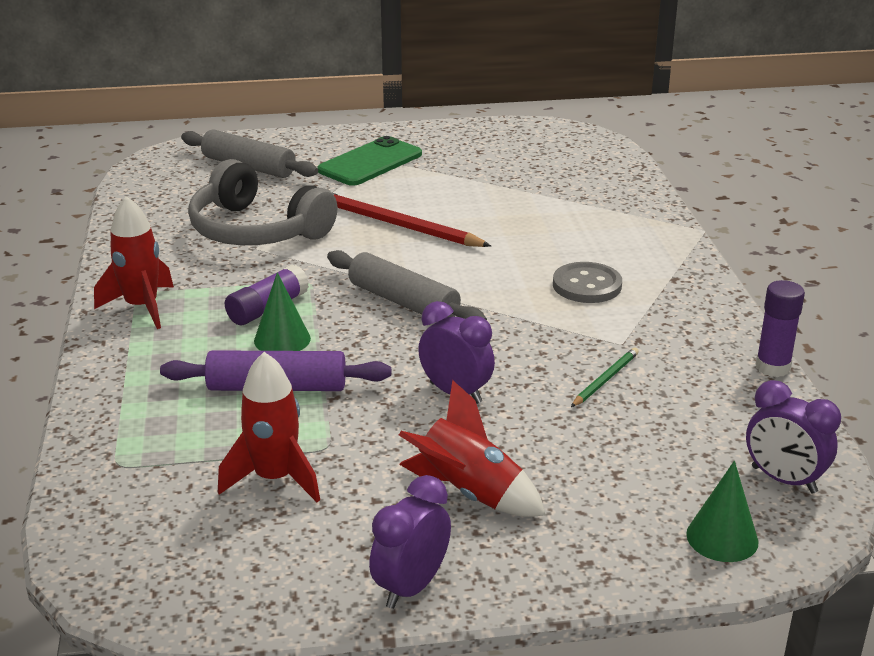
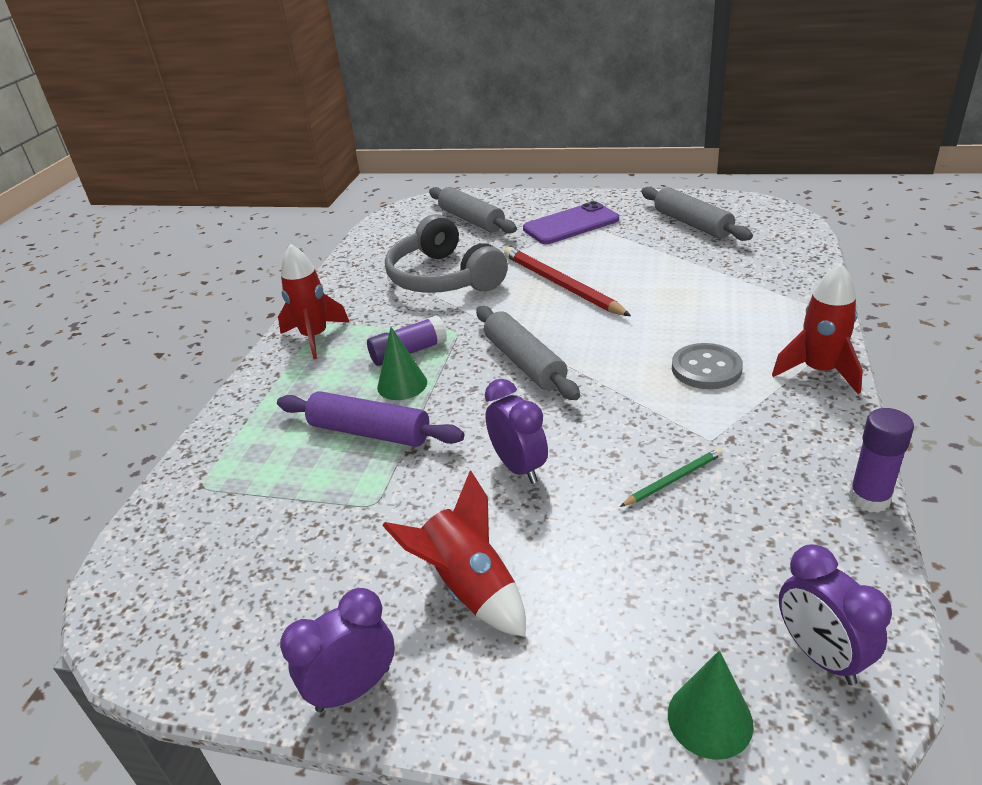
camera: 25 degrees right, 5 degrees up
(275, 479) = (311, 529): red rocket -> red rocket (819, 371)
(370, 162) = (571, 224): green phone -> purple phone
(502, 152) = (692, 224): none -> grey rolling pin

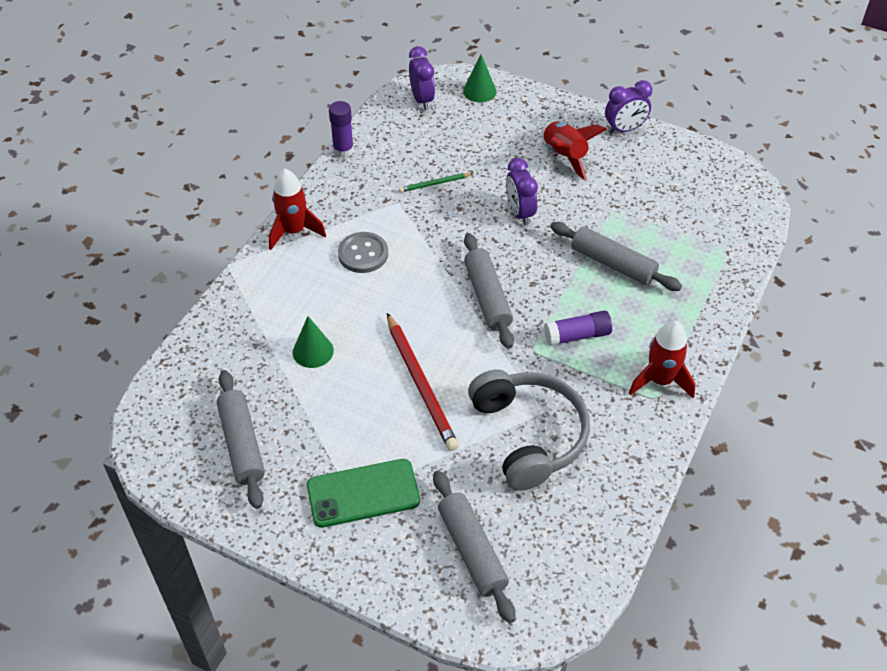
camera: 170 degrees left, 15 degrees up
(370, 432) = (613, 264): purple rolling pin -> grey rolling pin
(402, 384) = (586, 301): green cone -> green cone (313, 351)
(571, 224) = (363, 493): purple phone -> green phone

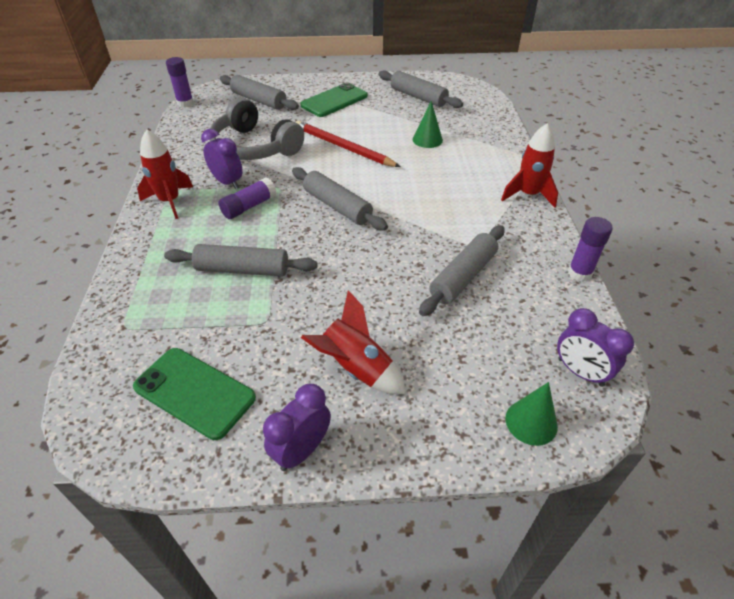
camera: 150 degrees right, 5 degrees down
(363, 254) = (459, 199): grey button -> none
(434, 184) = (463, 276): green pencil -> grey rolling pin
(519, 213) = (360, 281): purple clock -> purple clock (227, 182)
(589, 600) = (185, 103): none -> purple glue stick
(681, 184) = (194, 392): none -> green phone

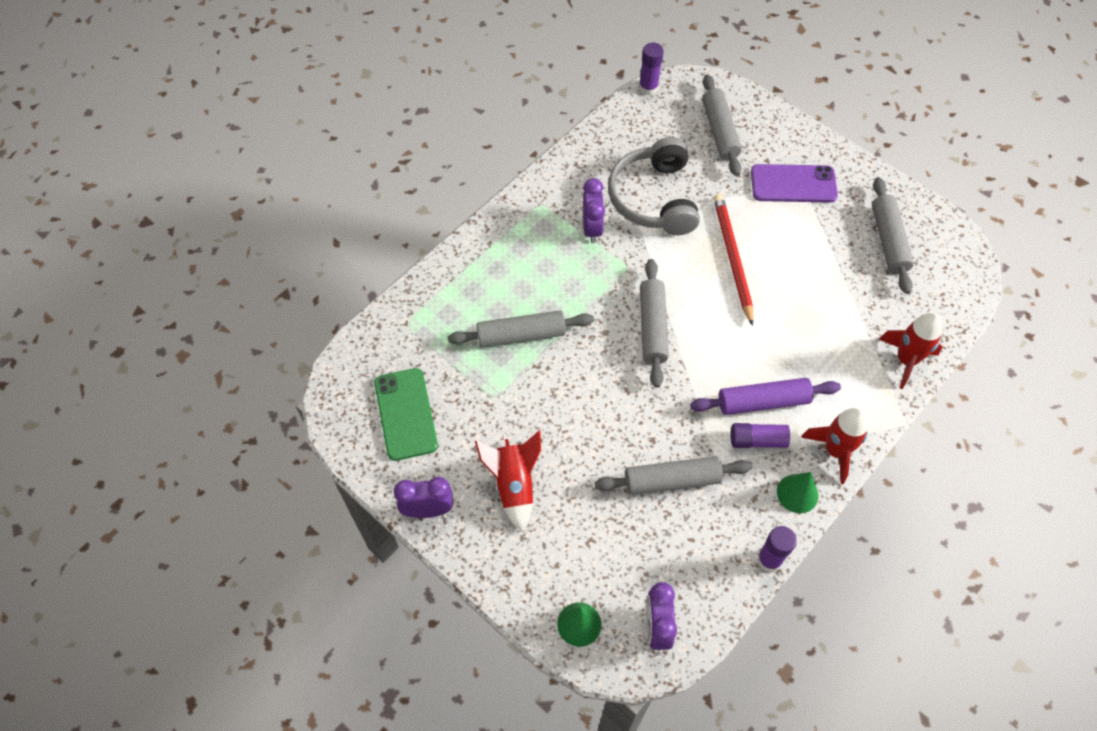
camera: 45 degrees right, 15 degrees up
(170, 201) = (530, 217): red rocket -> red rocket (906, 360)
(242, 269) = (521, 335): grey rolling pin -> grey rolling pin turned 60 degrees counterclockwise
(249, 206) = (583, 271): purple glue stick -> purple glue stick (761, 440)
(334, 101) = (793, 184): green phone -> purple phone
(427, 140) = (824, 309): green cone -> green cone (797, 493)
(457, 199) = (763, 402): none -> purple rolling pin

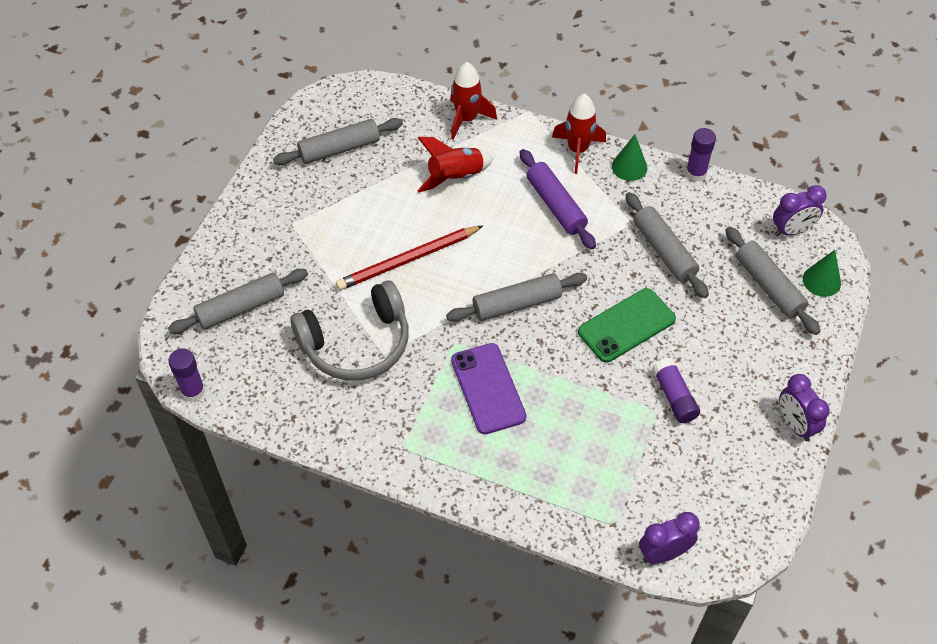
camera: 110 degrees left, 5 degrees down
(406, 414) = (714, 482): green phone -> green phone (626, 325)
(514, 485) = (733, 365): red rocket -> red rocket (455, 177)
(521, 335) = (577, 411): grey rolling pin -> grey rolling pin (768, 286)
(592, 228) = (418, 388): purple clock -> purple clock (663, 553)
(761, 440) = (593, 199): purple glue stick -> purple glue stick (674, 397)
(793, 184) = (294, 231): purple phone -> purple phone (488, 388)

